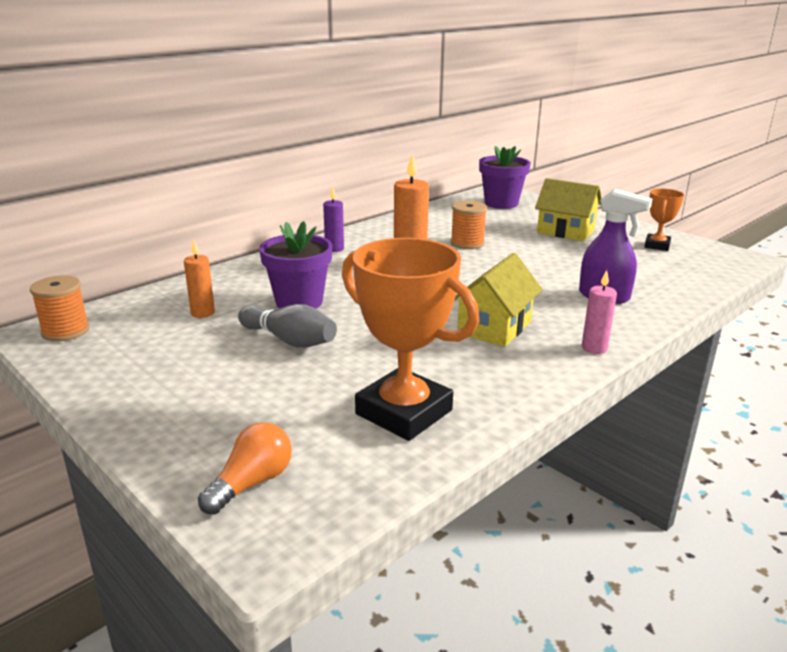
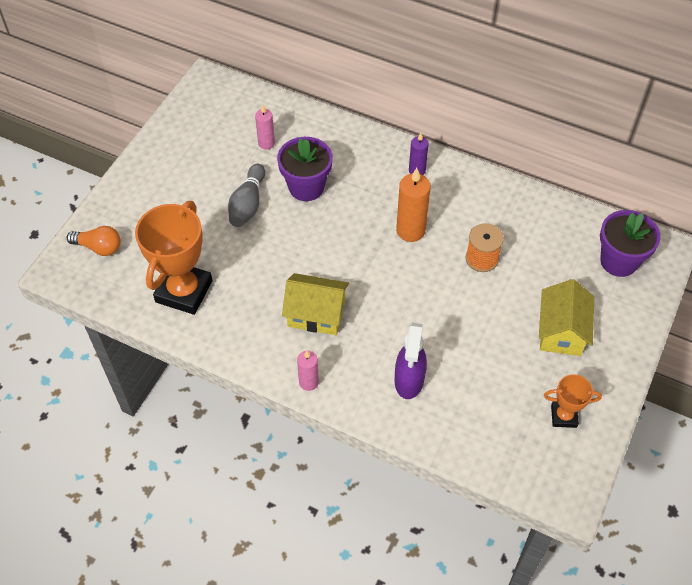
camera: 70 degrees right, 30 degrees up
(65, 331) = (214, 92): orange spool -> none
(203, 313) = (266, 143): orange candle -> pink candle

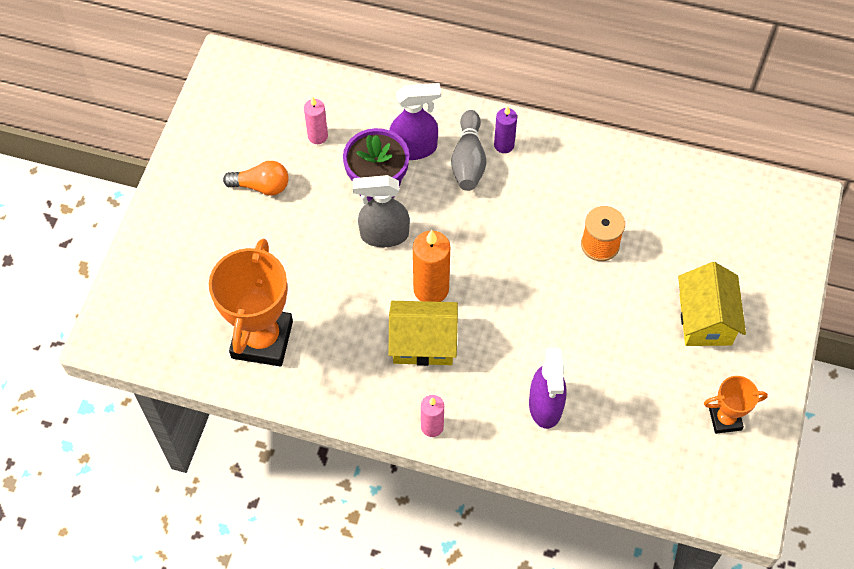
camera: 10 degrees left, 5 degrees up
(99, 247) = (147, 300): orange light bulb -> orange light bulb (261, 186)
(248, 204) = (313, 218): grey bowling pin -> grey bowling pin (468, 160)
(302, 225) = (384, 235): none -> grey spray bottle
(342, 163) = (414, 148): none -> purple spray bottle
(410, 230) = (511, 222): orange candle -> orange candle (431, 289)
(619, 261) = (755, 223): purple flower pot -> none

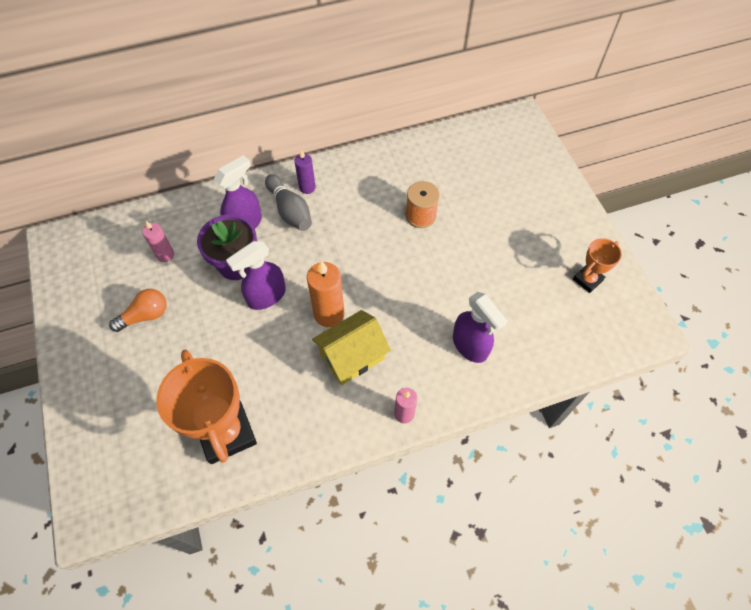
camera: 35 degrees left, 0 degrees up
(384, 235) = (266, 296): grey spray bottle -> purple spray bottle
(705, 319) = (523, 224): yellow house -> none

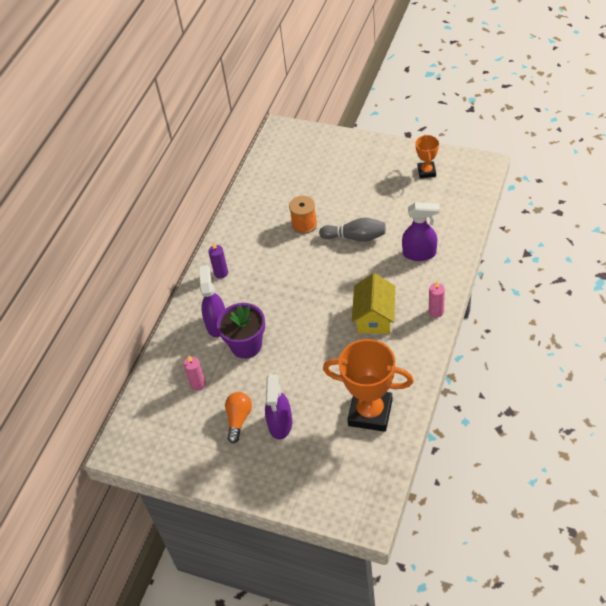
camera: 45 degrees left, 10 degrees down
(266, 296) = (288, 341): purple spray bottle -> purple spray bottle (280, 424)
(290, 210) = (231, 293): grey bowling pin -> grey bowling pin (355, 237)
(329, 314) = (333, 313): orange candle -> none

